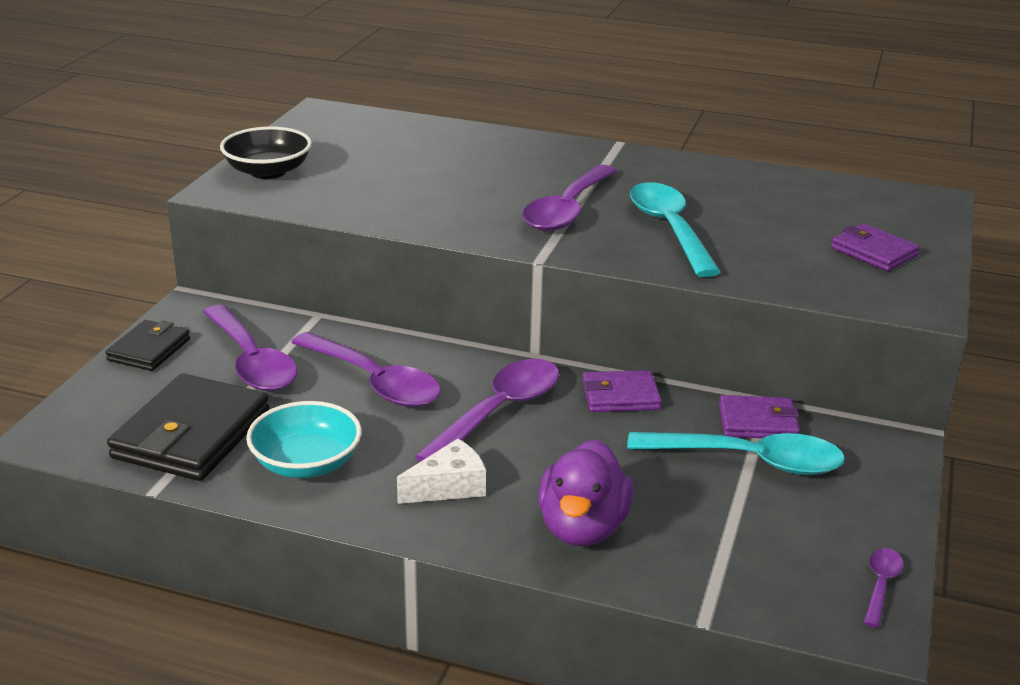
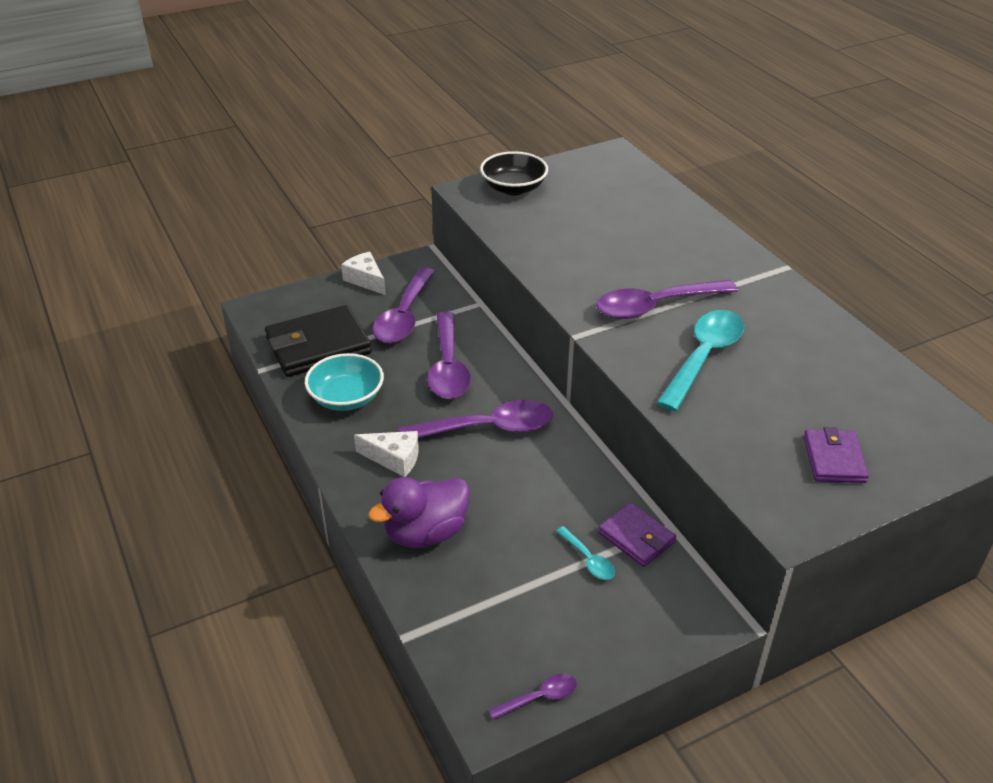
camera: 45 degrees right, 10 degrees up
(149, 350) = (366, 280): black wallet -> white cheese
(620, 396) = (575, 462): purple wallet -> none
(749, 461) = (588, 560): turquoise spoon -> turquoise spoon, size x0.47

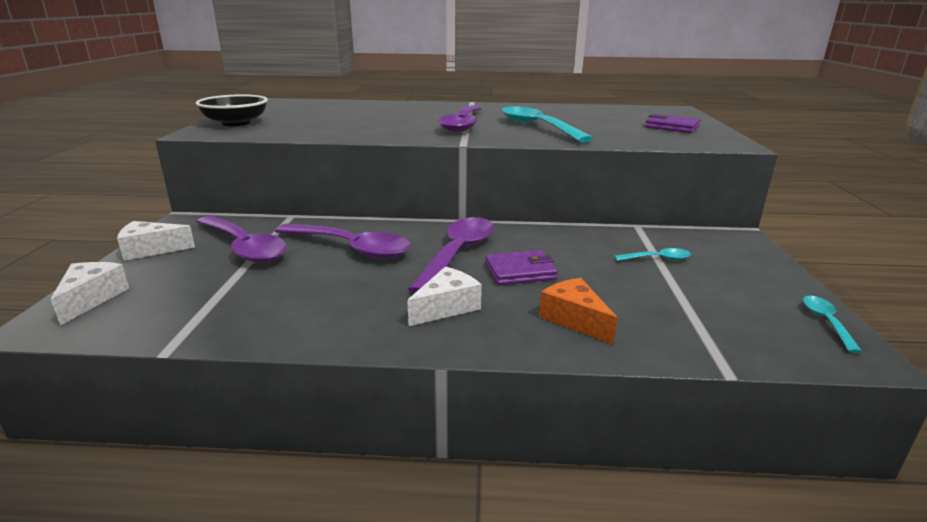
camera: 60 degrees left, 15 degrees down
(291, 303) = (91, 299): none -> white cheese
(318, 346) = (198, 302): black wallet -> none
(346, 398) = (313, 308): turquoise bowl -> none
(426, 533) = (574, 319): purple duck -> orange cheese
(540, 697) = (826, 322): purple spoon -> turquoise spoon
(636, 537) = (642, 237): purple wallet -> purple wallet (520, 271)

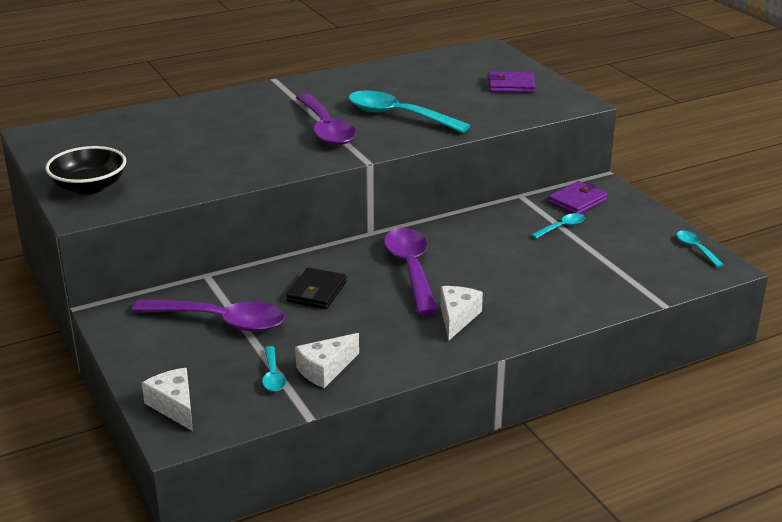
camera: 30 degrees left, 5 degrees up
(151, 250) = (137, 352): white cheese -> white cheese (325, 369)
(205, 301) = (273, 375): none -> turquoise spoon
(351, 248) = (316, 292): purple spoon -> black wallet
(520, 271) = (476, 271): purple wallet -> purple wallet (577, 201)
(574, 319) = (549, 298): orange cheese -> none

